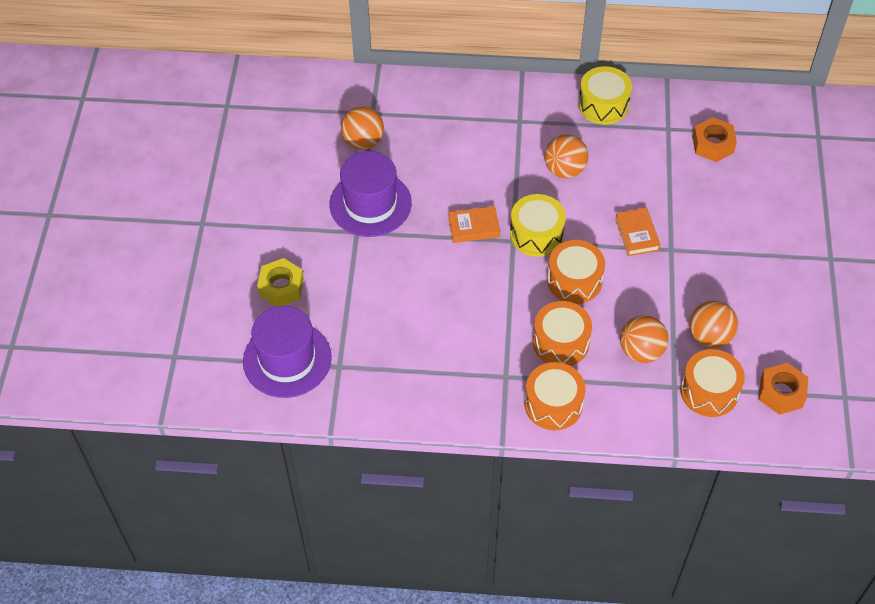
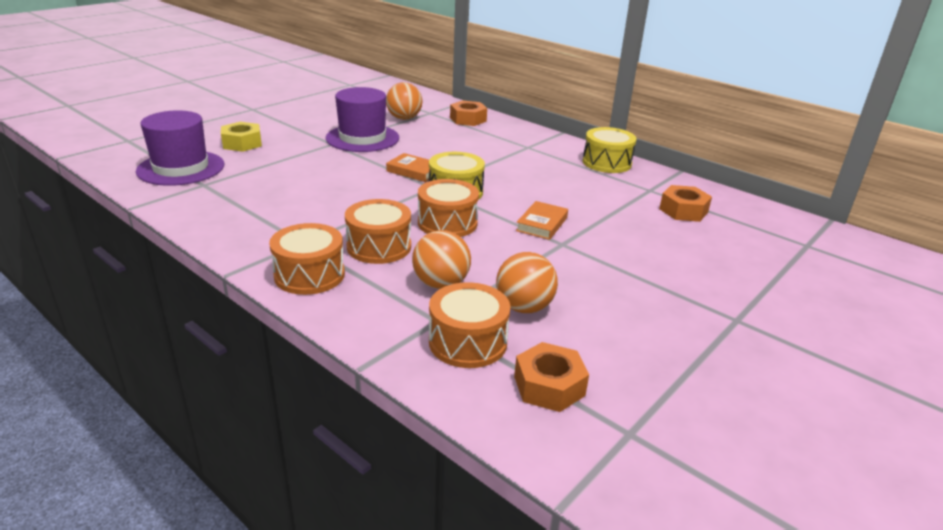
camera: 35 degrees right, 25 degrees down
(420, 103) = (468, 119): none -> orange nut
(564, 170) = (528, 175): orange ball -> none

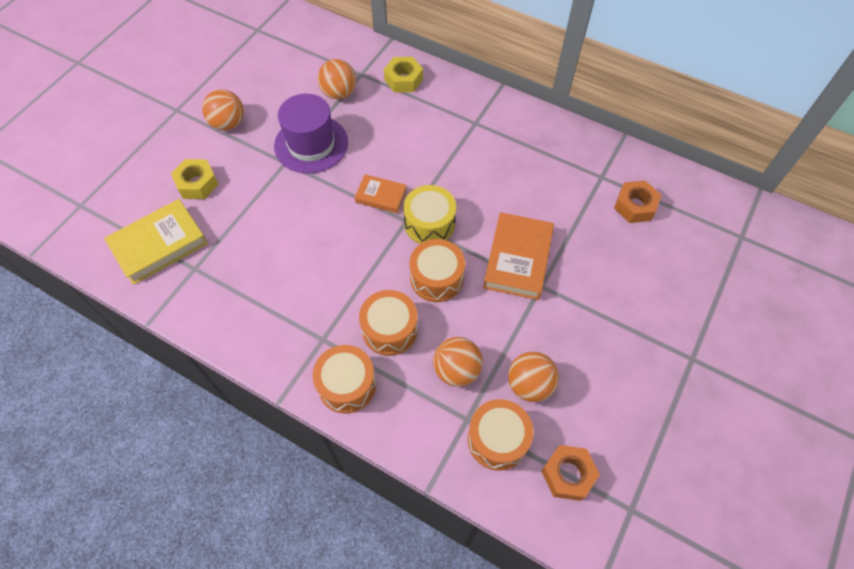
camera: 10 degrees left, 30 degrees up
(181, 168) = (159, 245): purple hat -> yellow book
(293, 120) = (228, 123): none -> orange ball
(468, 119) = (403, 79): orange nut -> yellow nut
(542, 224) = (518, 259): orange book -> orange book, size x1.74
(606, 163) = (555, 136): yellow drum -> none

